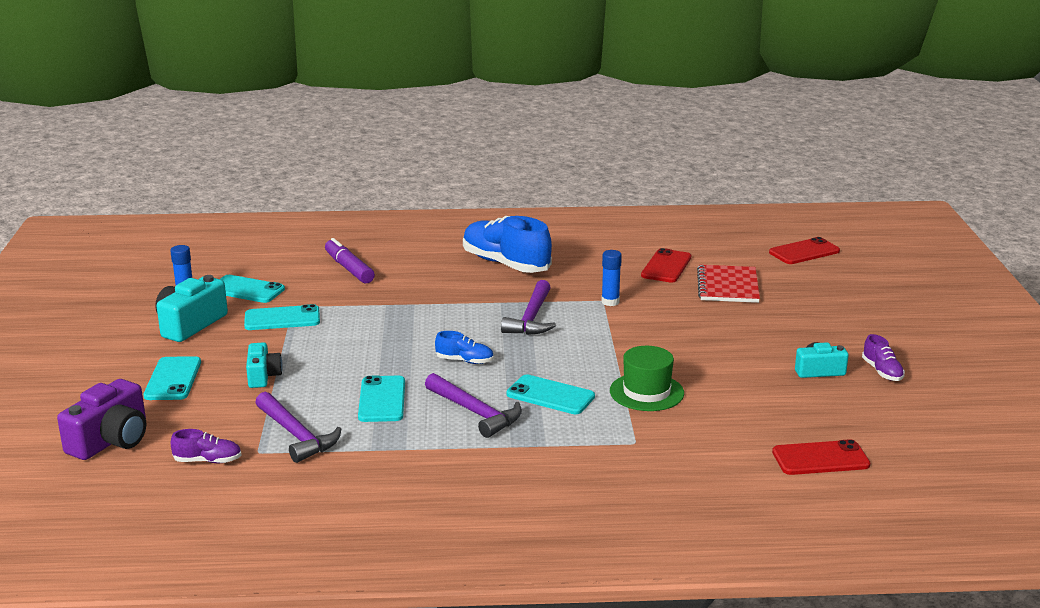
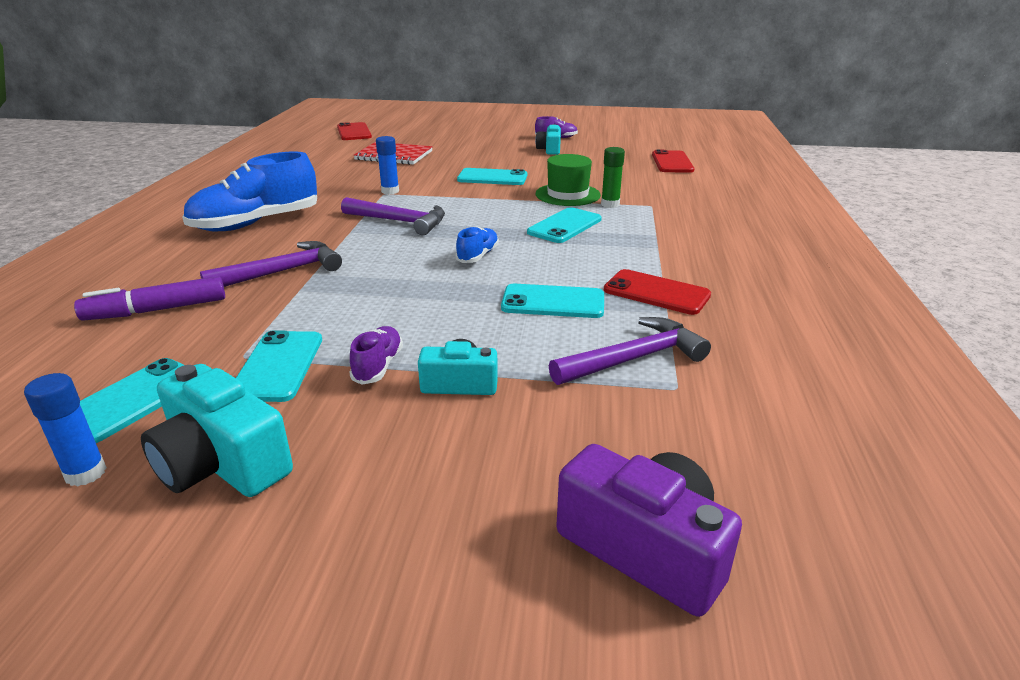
camera: 80 degrees left, 5 degrees up
(173, 379) = (433, 477): turquoise phone -> turquoise phone (492, 178)
(208, 461) = (705, 431): purple shoe -> purple shoe (378, 366)
(475, 412) = (591, 258): purple hammer -> purple hammer (282, 272)
(626, 418) = (610, 204): none -> green glue stick
(666, 266) = (336, 168): red phone -> red phone (656, 293)

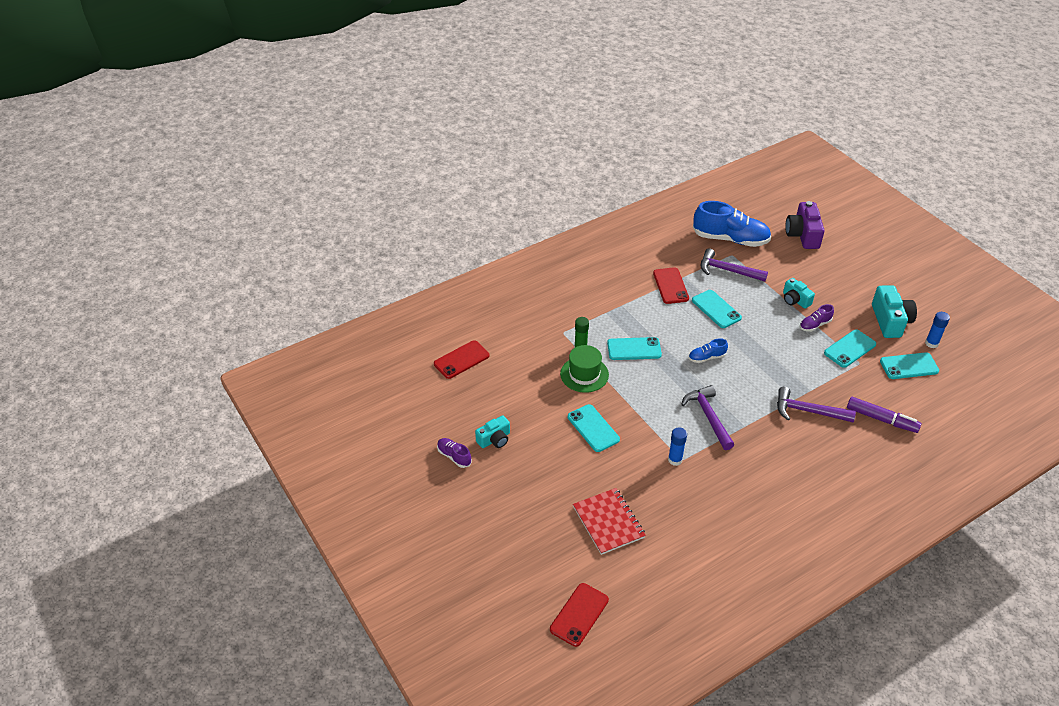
camera: 130 degrees left, 15 degrees up
(256, 223) = (788, 477): blue shoe -> blue shoe (730, 239)

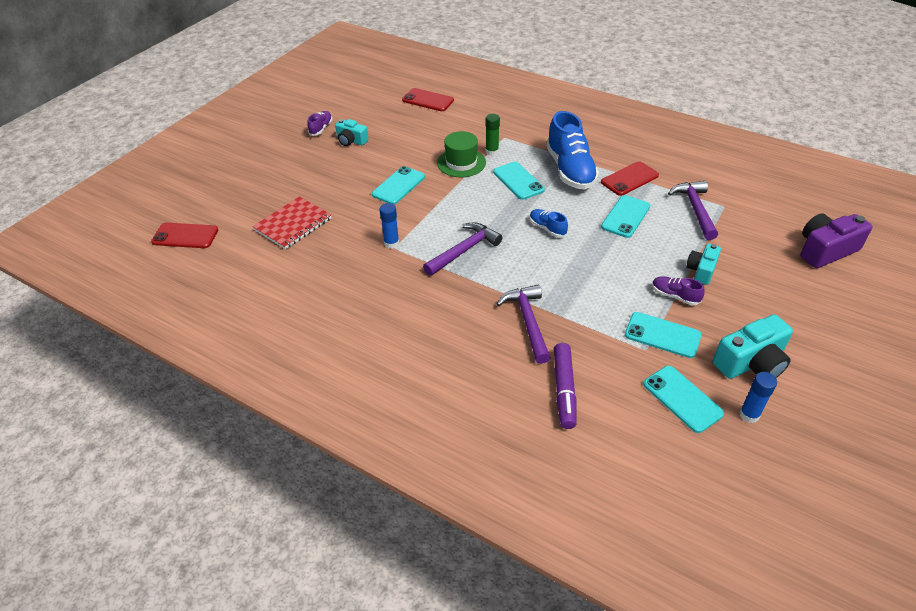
camera: 65 degrees right, 0 degrees up
(730, 239) = (749, 199): blue shoe -> blue shoe (570, 170)

